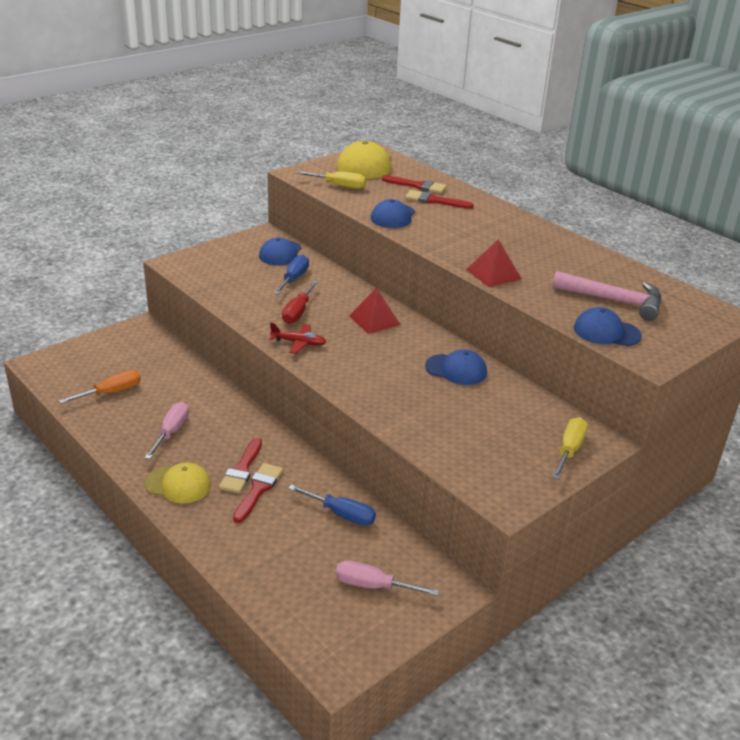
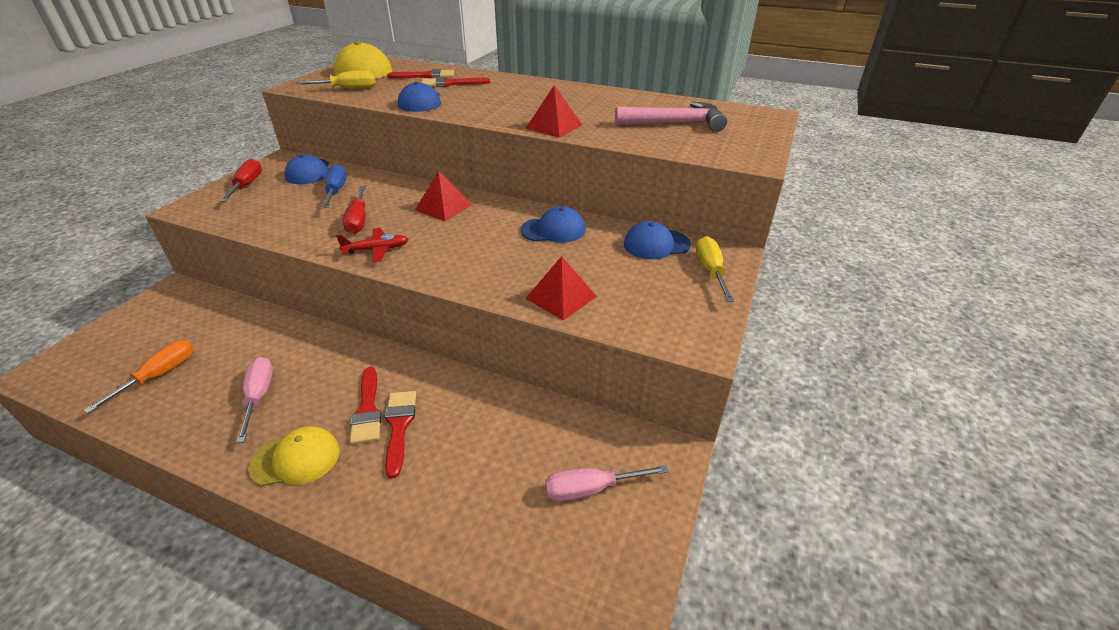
camera: 25 degrees left, 5 degrees up
(227, 253) = (247, 185): none -> red screwdriver
(341, 514) = (507, 418): blue screwdriver -> none
(420, 429) = (561, 297): none -> red pyramid
(606, 332) = (695, 148): blue cap -> blue cap (656, 244)

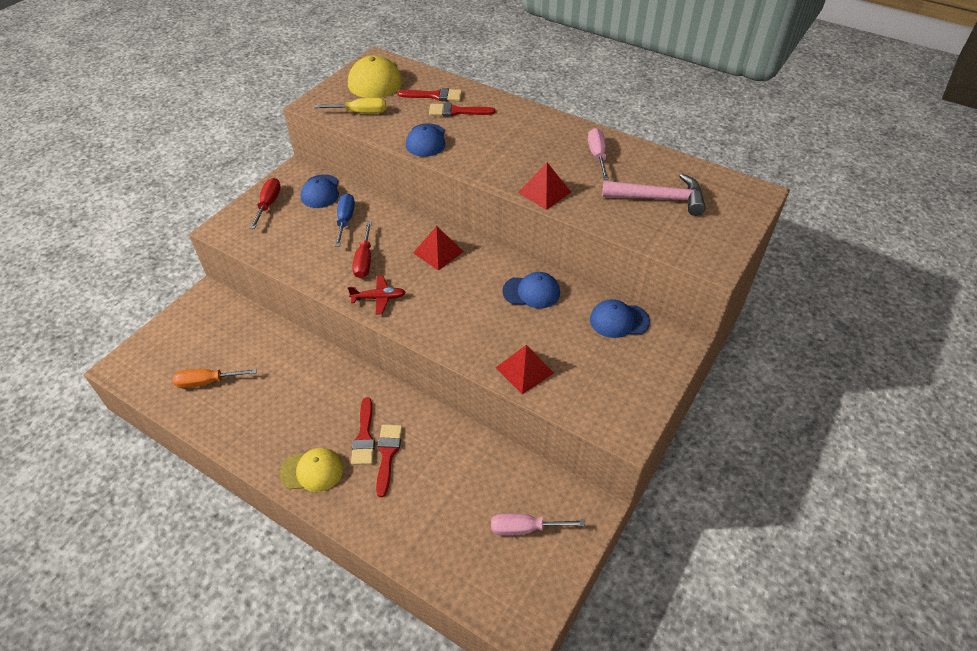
camera: 10 degrees right, 10 degrees up
(159, 375) = (207, 382): orange screwdriver -> orange screwdriver turned 135 degrees counterclockwise
(259, 396) = (283, 412): pink screwdriver -> pink screwdriver (597, 155)
(710, 271) = (658, 357): yellow screwdriver -> none

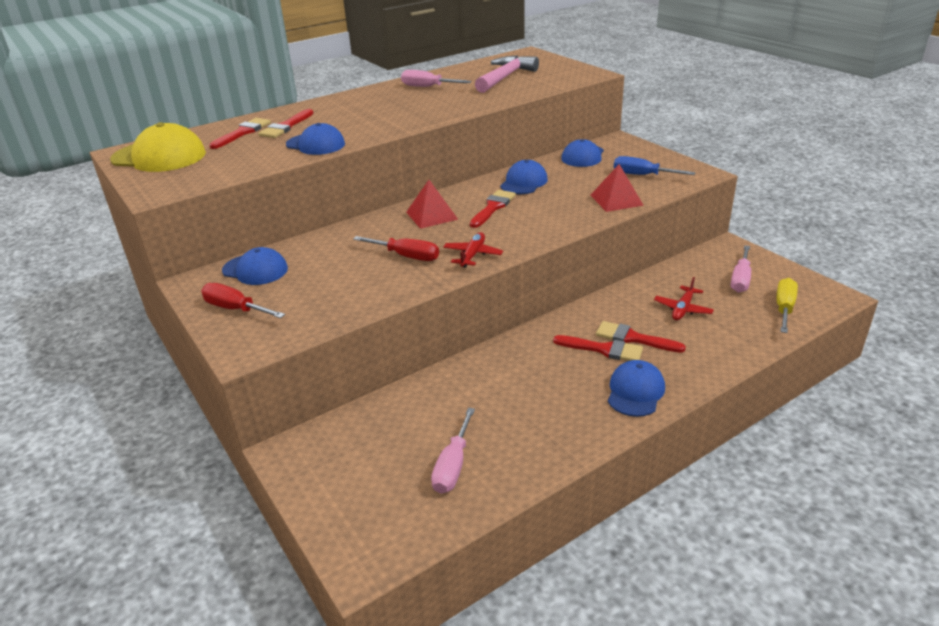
camera: 65 degrees left, 15 degrees down
(207, 382) = (453, 466): orange screwdriver -> pink screwdriver
(312, 471) = (635, 391): yellow cap -> blue cap
(345, 220) = (327, 260): blue screwdriver -> blue screwdriver (642, 175)
(360, 112) = (216, 170): yellow screwdriver -> yellow screwdriver (784, 308)
(448, 485) = (682, 309): none -> red plane
(469, 285) = (493, 207): none -> red brush
(544, 192) = (456, 110): red pyramid -> none

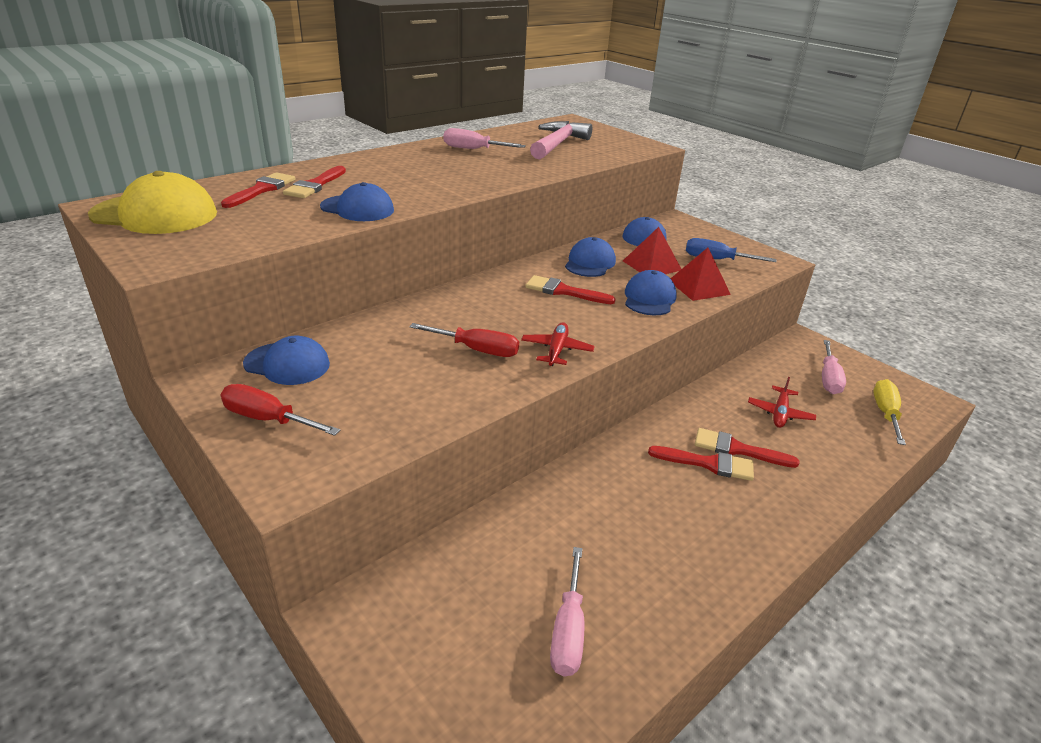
camera: 10 degrees left, 0 degrees up
(431, 215) = (494, 298): red pyramid -> red pyramid (651, 265)
(493, 207) = (563, 291): red brush -> red brush turned 90 degrees counterclockwise
(635, 391) = (760, 519): blue cap -> blue cap (649, 298)

